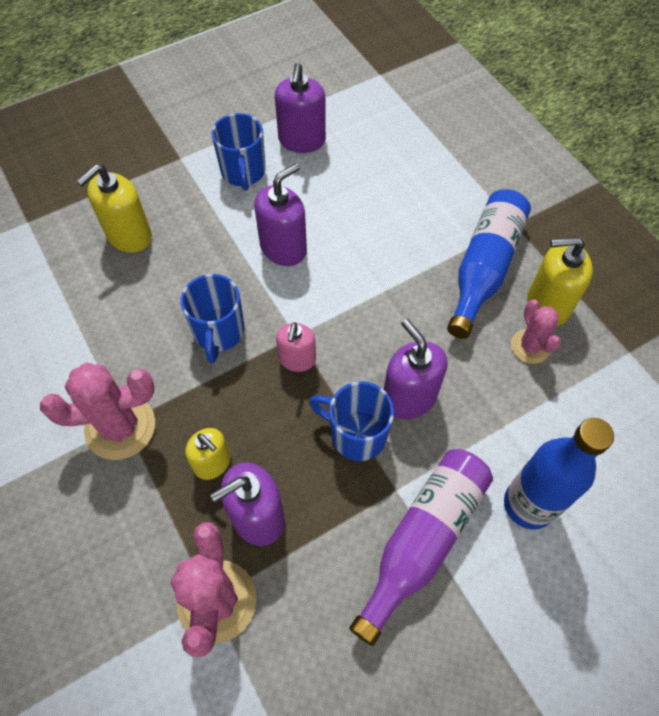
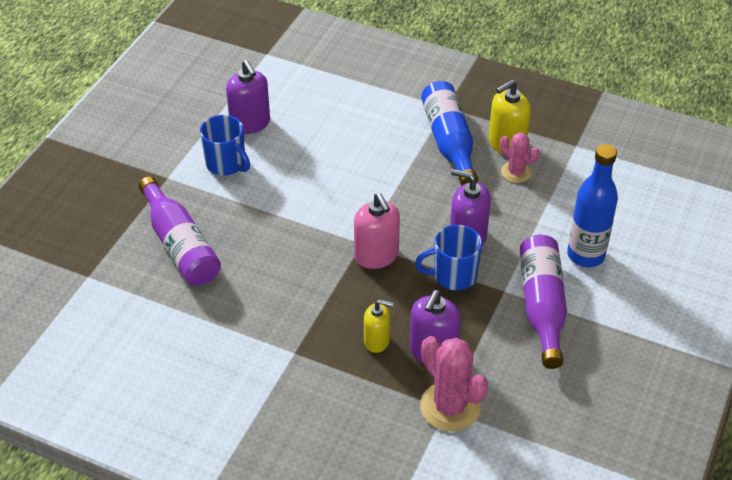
camera: 35 degrees left, 15 degrees down
(120, 427) = (294, 357): pink cactus -> none
(129, 236) = (180, 245): yellow soap dispenser -> purple bottle
(219, 332) = (307, 268): blue mug -> none
(283, 248) = (303, 197): purple soap dispenser -> none
(297, 359) = (376, 256): pink soap dispenser -> pink soap dispenser, size x1.52

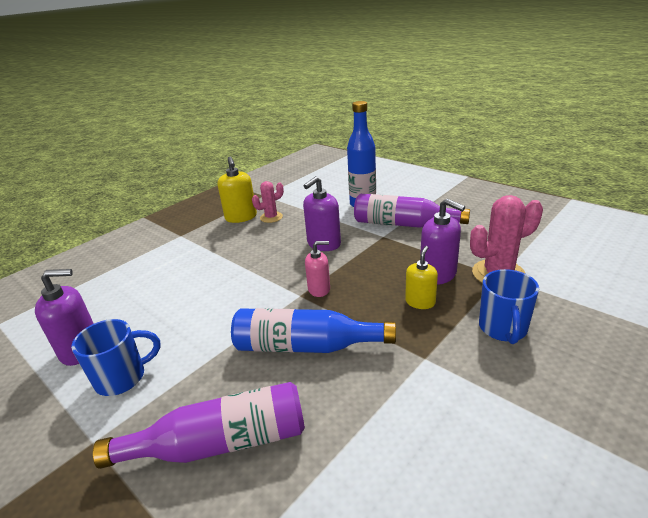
camera: 70 degrees left, 15 degrees down
(376, 256) = (319, 289): pink soap dispenser -> pink soap dispenser, size x0.66
(449, 142) = (219, 239): blue bottle -> blue bottle (306, 346)
(453, 276) = (359, 255): blue mug -> blue mug (503, 329)

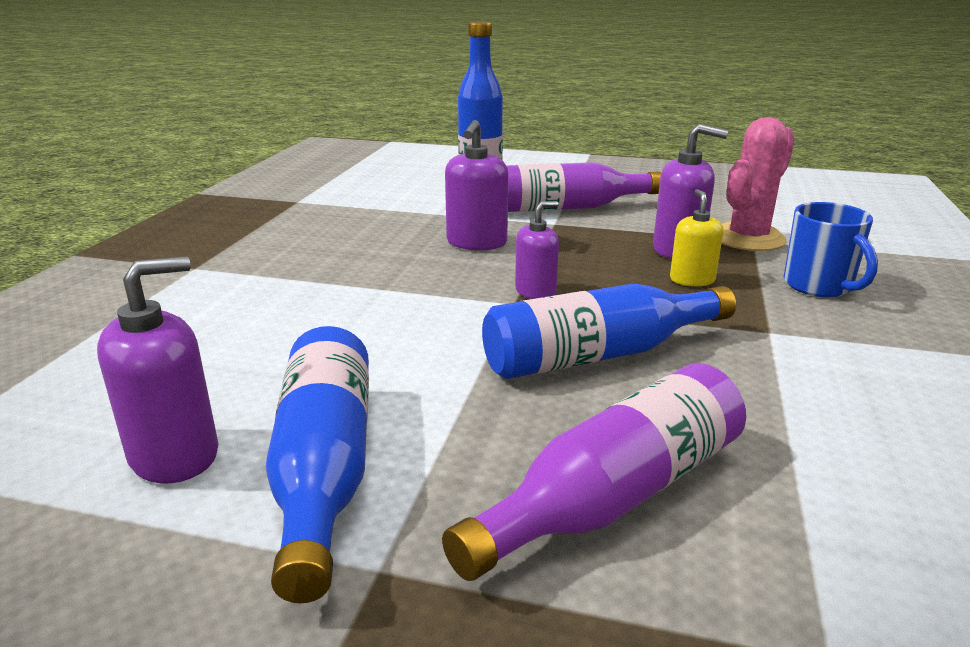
camera: 30 degrees left, 5 degrees down
(122, 378) = (324, 469): blue mug -> blue bottle
(241, 217) = (289, 231): yellow soap dispenser -> none
(271, 217) = (347, 225): pink cactus -> none
(319, 289) = (535, 291): pink soap dispenser -> purple soap dispenser

